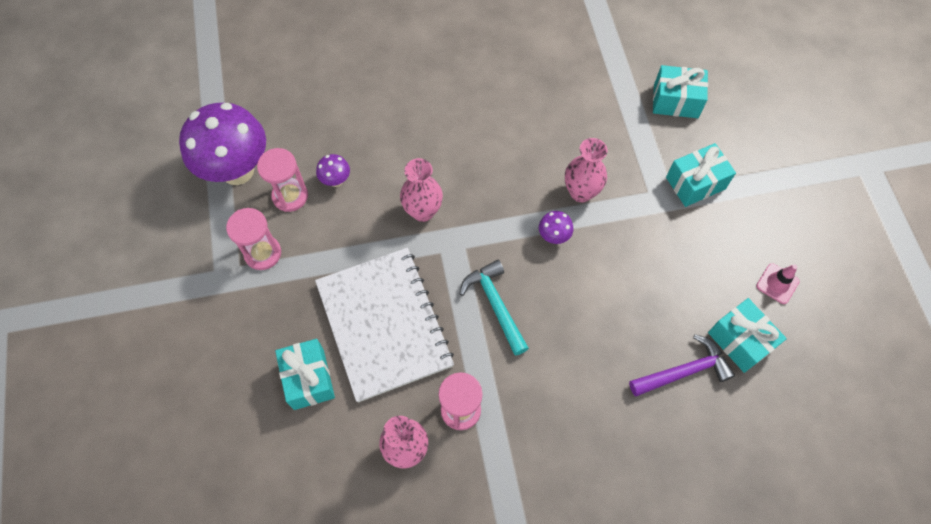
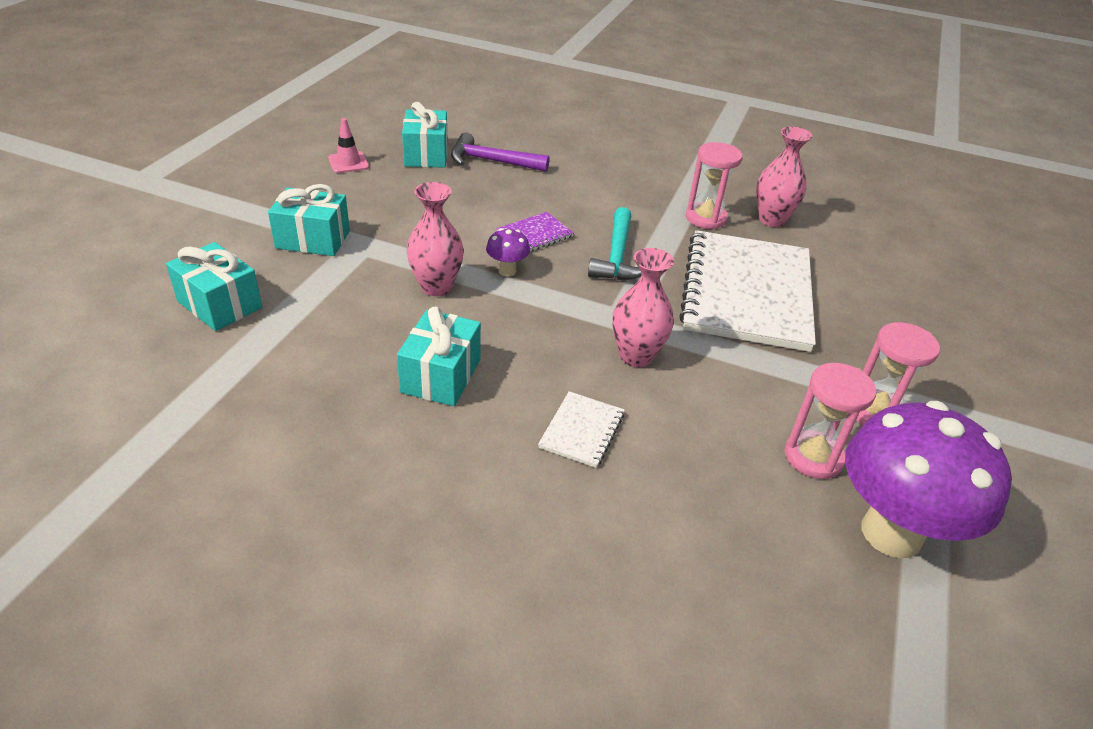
camera: 150 degrees left, 25 degrees down
(309, 379) = (851, 292): turquoise gift -> turquoise gift (441, 376)
(336, 181) = (735, 442): purple mushroom -> none
(418, 140) = (582, 431): none -> white notebook
(568, 290) = (535, 234): none -> purple notebook

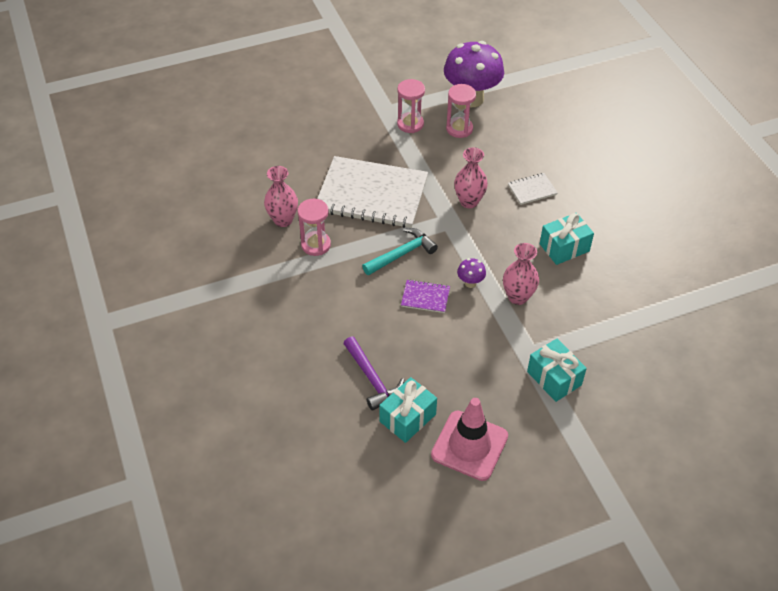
camera: 130 degrees left, 10 degrees up
(220, 304) = (638, 358): turquoise gift -> none
(348, 163) = (469, 445): pink traffic cone -> pink traffic cone, size x2.02
(747, 292) = (372, 194): white notebook -> white notebook turned 45 degrees clockwise

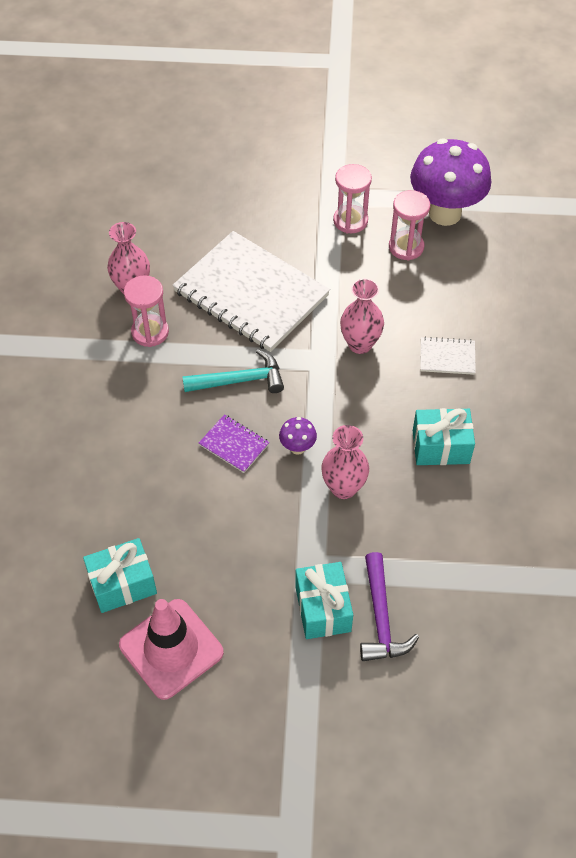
camera: 25 degrees right, 5 degrees up
(372, 379) = (113, 519): purple hammer -> purple hammer (381, 617)

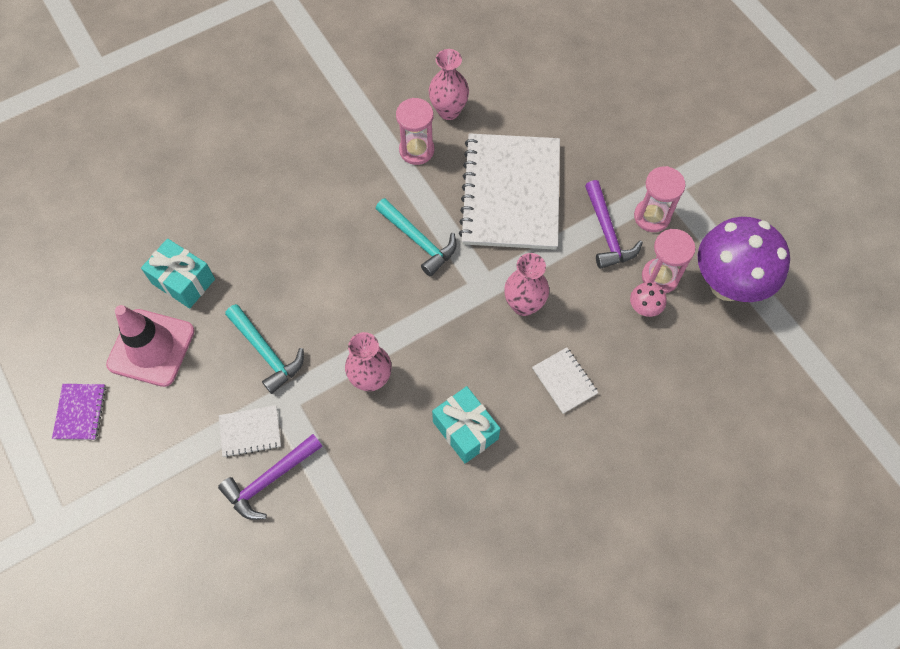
camera: 55 degrees right, 10 degrees up
(234, 444) = (355, 275): purple notebook -> purple notebook (80, 412)
(254, 554) = (266, 352): none -> turquoise hammer
(297, 448) = (385, 322): purple mushroom -> none
(323, 609) = (250, 431): turquoise gift -> white notebook
(341, 255) = (607, 232): none -> purple hammer
(425, 273) = (643, 309): none -> pink mushroom

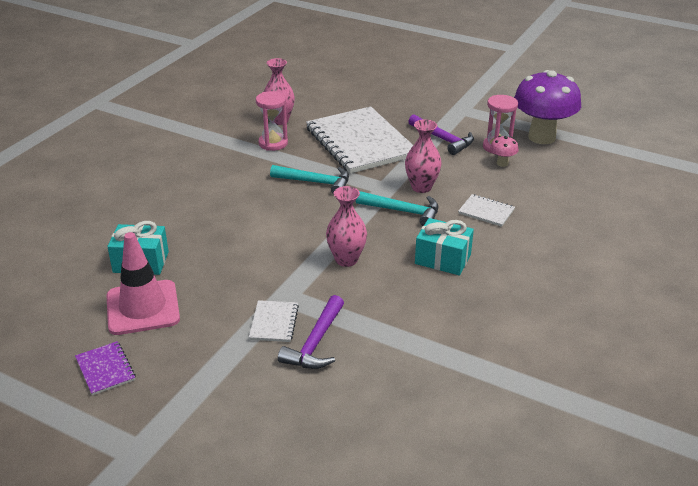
camera: 30 degrees left, 30 degrees down
(250, 431) = (274, 322): white notebook -> white notebook turned 45 degrees counterclockwise
(266, 352) = (248, 275): turquoise hammer -> turquoise hammer (403, 211)
(652, 216) = (464, 124): pink hourglass -> none

